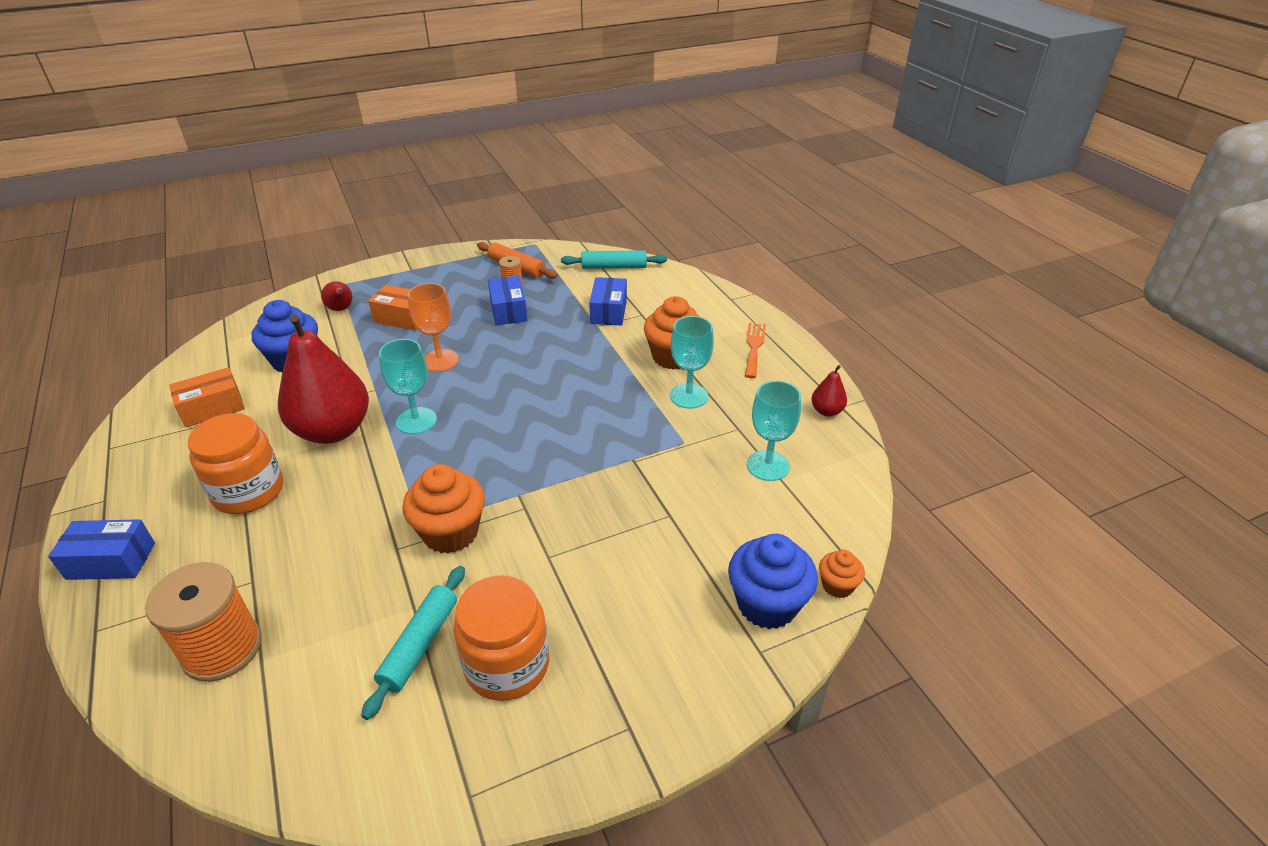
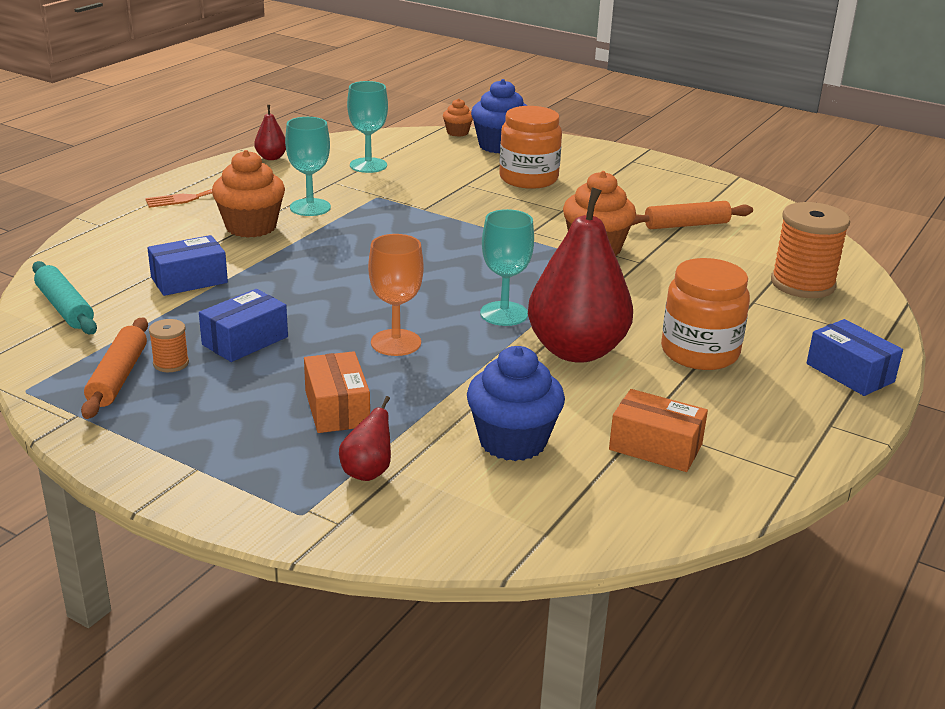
camera: 125 degrees left, 10 degrees down
(419, 645) = (686, 225): turquoise rolling pin -> orange rolling pin
(507, 665) = (653, 197): orange jar -> orange jar (528, 178)

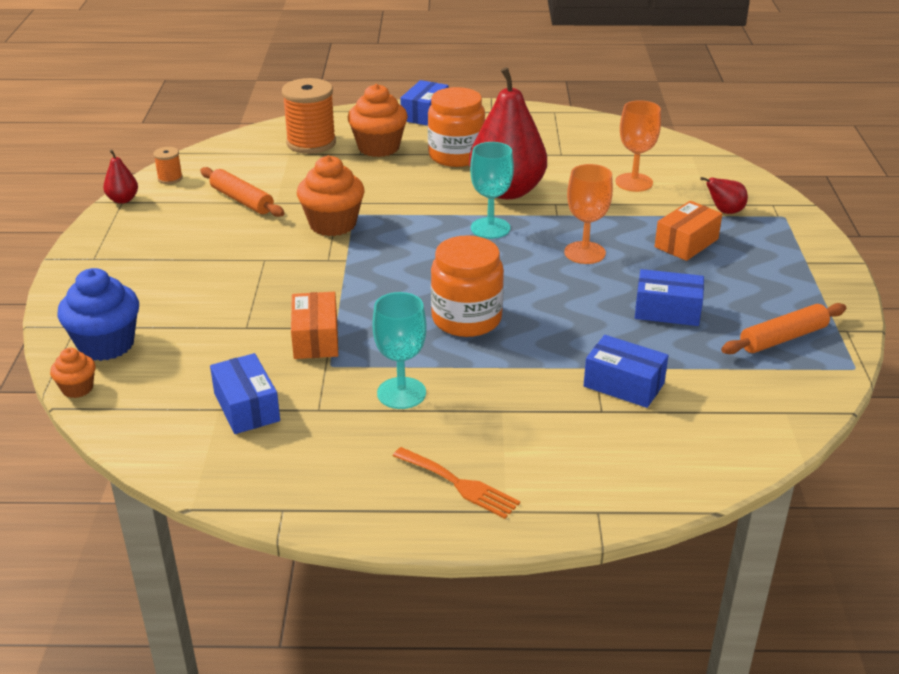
camera: 120 degrees left, 5 degrees up
(65, 308) = (750, 423): turquoise rolling pin -> none
(171, 363) = (737, 326): orange spool -> orange spool (170, 178)
(251, 227) = (485, 406): orange cupcake -> orange cupcake (378, 147)
(271, 157) = (285, 491): red pear -> red pear (123, 200)
(368, 165) = (246, 407): turquoise goblet -> blue box
(512, 441) = (634, 182): blue cupcake -> orange goblet
(528, 178) = (197, 298): orange jar -> orange jar (466, 319)
(655, 447) = (580, 146): orange box -> orange box (316, 338)

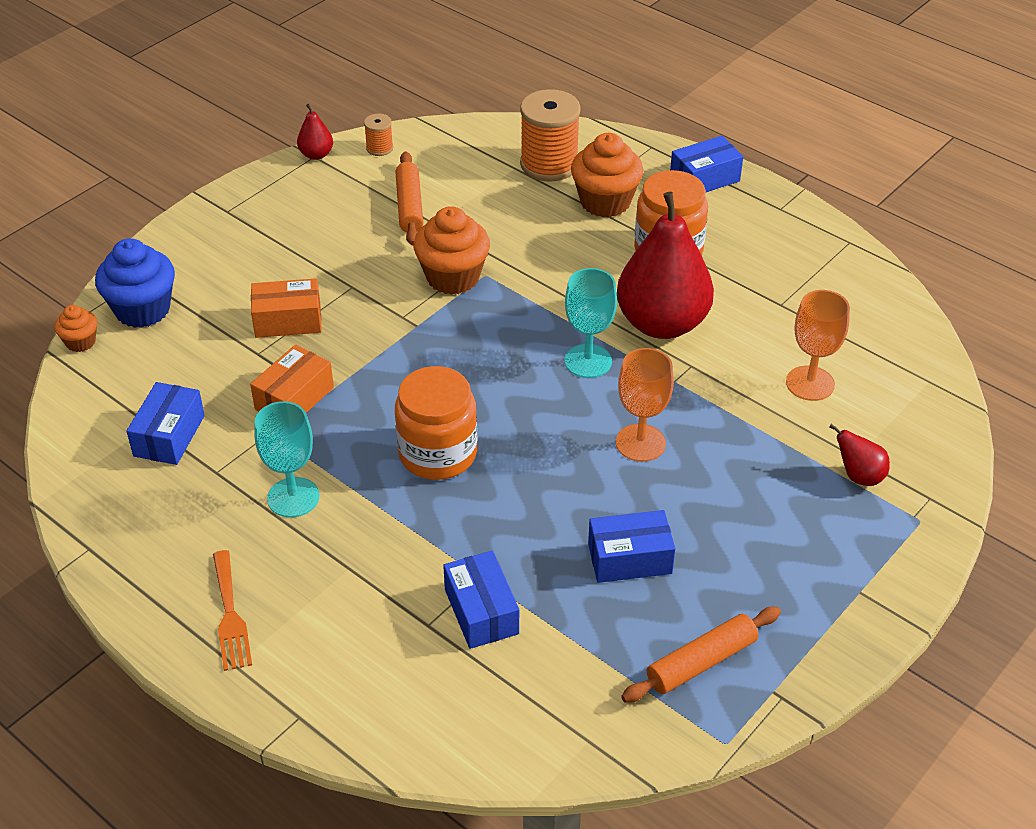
camera: 40 degrees right, 10 degrees up
(667, 311) = (629, 559): blue box -> blue box turned 60 degrees counterclockwise
(686, 243) = (760, 491): orange box -> orange box (288, 320)
(783, 338) = (701, 662): orange rolling pin -> orange rolling pin turned 45 degrees counterclockwise

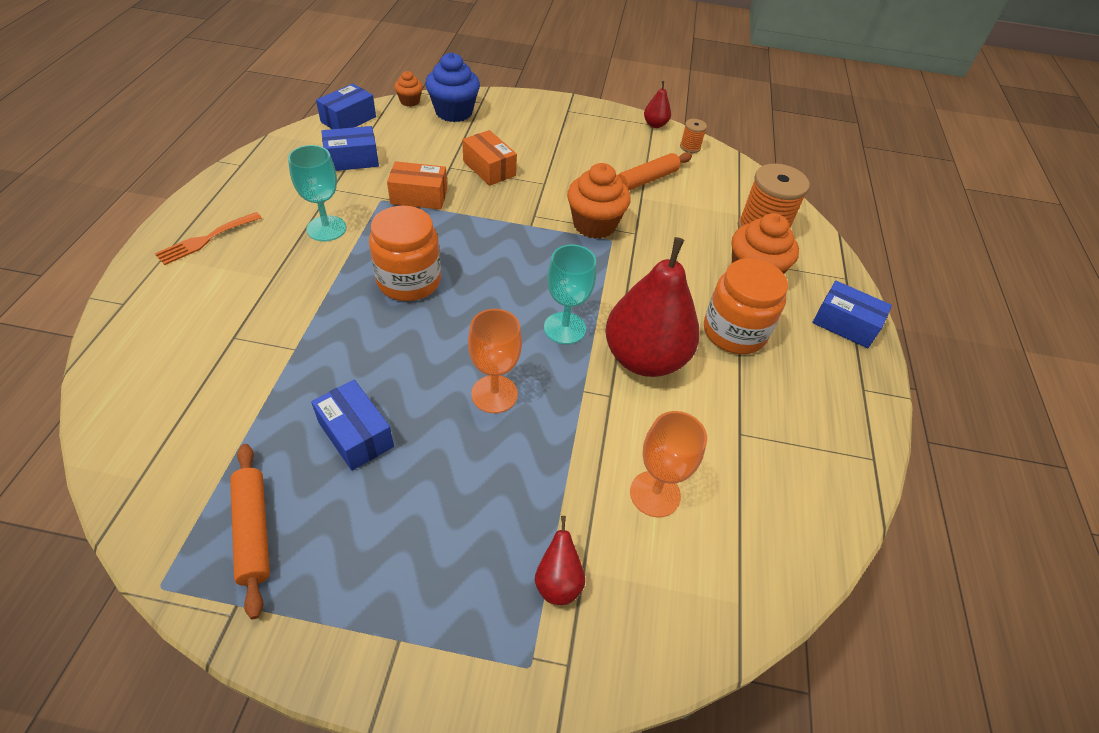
camera: 55 degrees right, 5 degrees up
(481, 611) = (258, 362): blue box -> blue box (348, 119)
(701, 662) = (253, 531): orange rolling pin -> orange rolling pin turned 45 degrees clockwise

